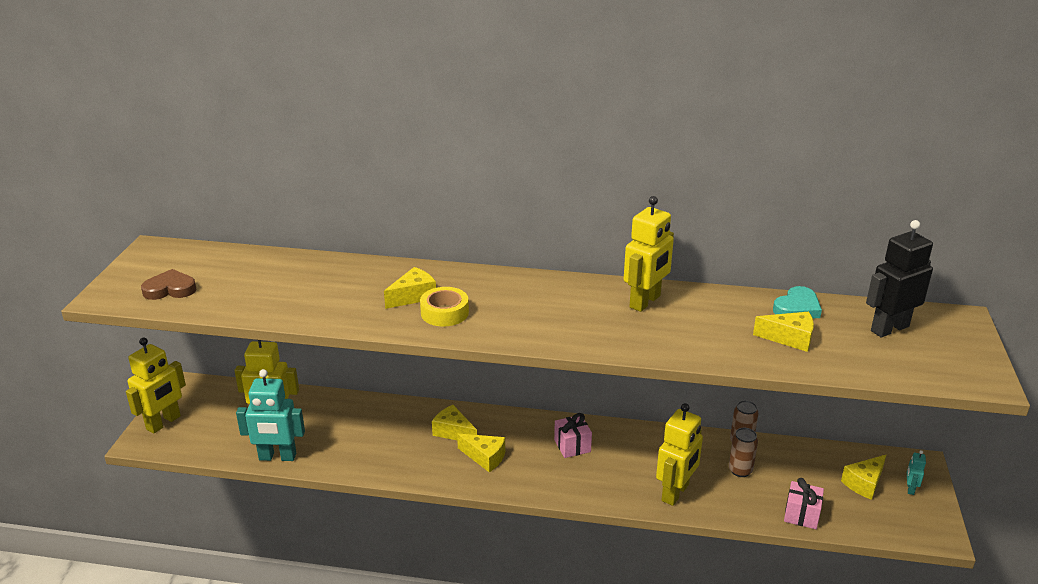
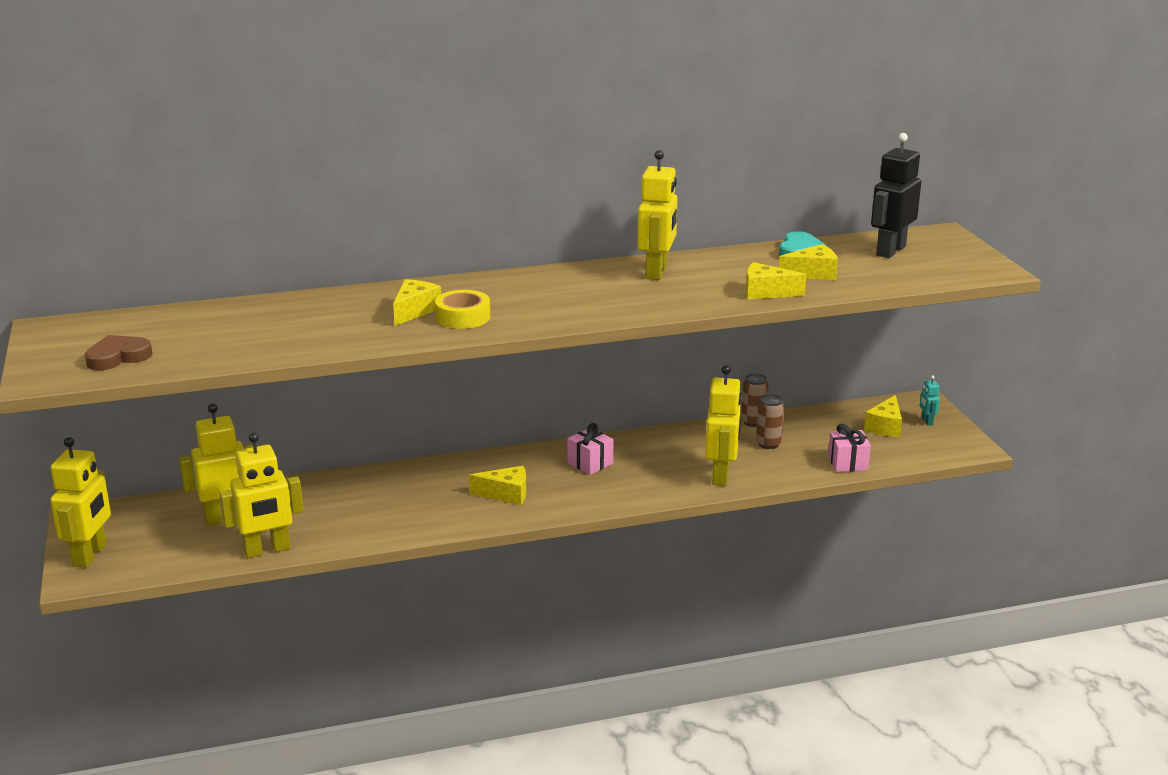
camera: 25 degrees left, 5 degrees down
(277, 457) = (267, 550): turquoise robot -> yellow robot
(453, 432) = (453, 481): yellow cheese -> yellow cheese (766, 292)

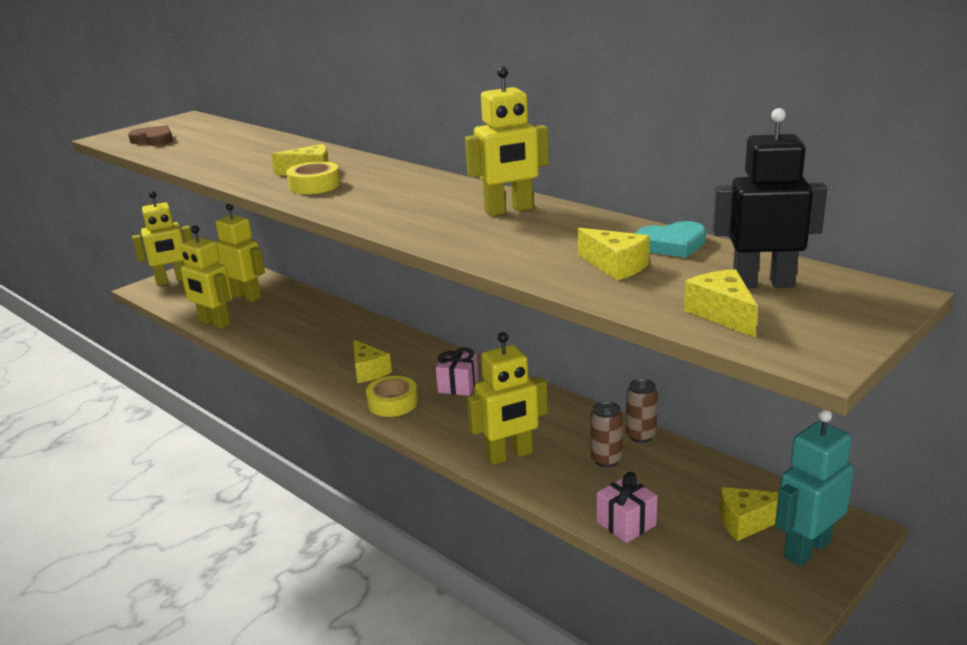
camera: 60 degrees right, 0 degrees up
(579, 498) = (392, 403): none -> yellow tape
(766, 292) = (525, 261): yellow cheese -> yellow cheese (722, 314)
(926, 421) = (806, 549): turquoise robot -> turquoise robot, size x2.23

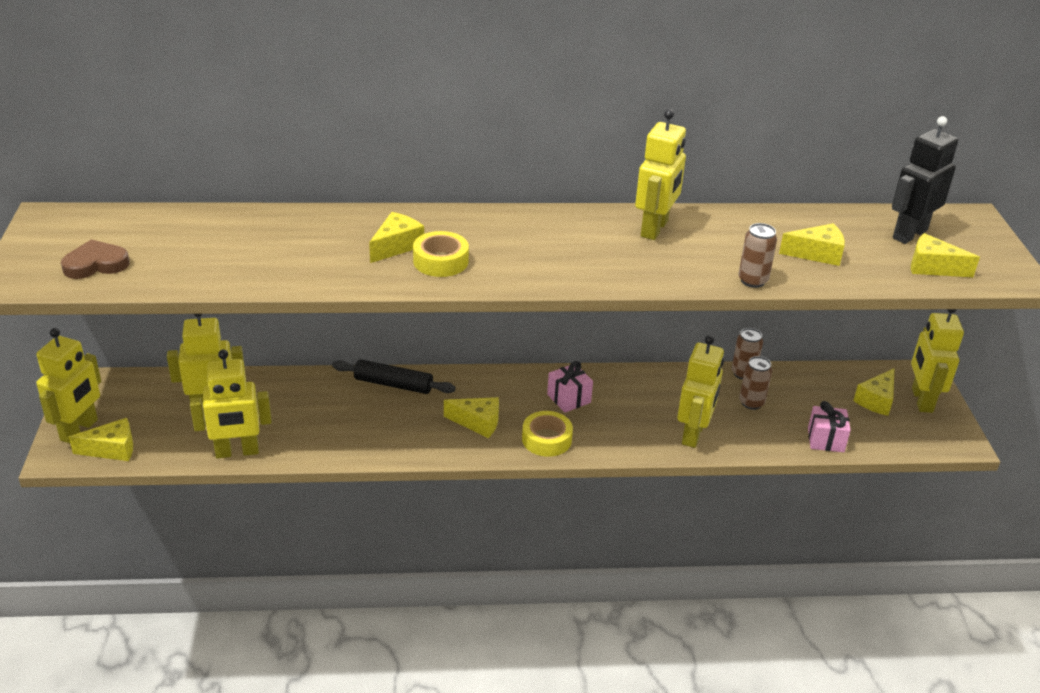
camera: 50 degrees left, 10 degrees up
(167, 295) = (112, 449): none -> yellow cheese
(361, 326) = (393, 384): none -> black rolling pin
(504, 263) = (752, 281): none -> brown can
(672, 245) = (812, 221): turquoise heart -> none
(806, 549) = (921, 400): turquoise robot -> yellow robot

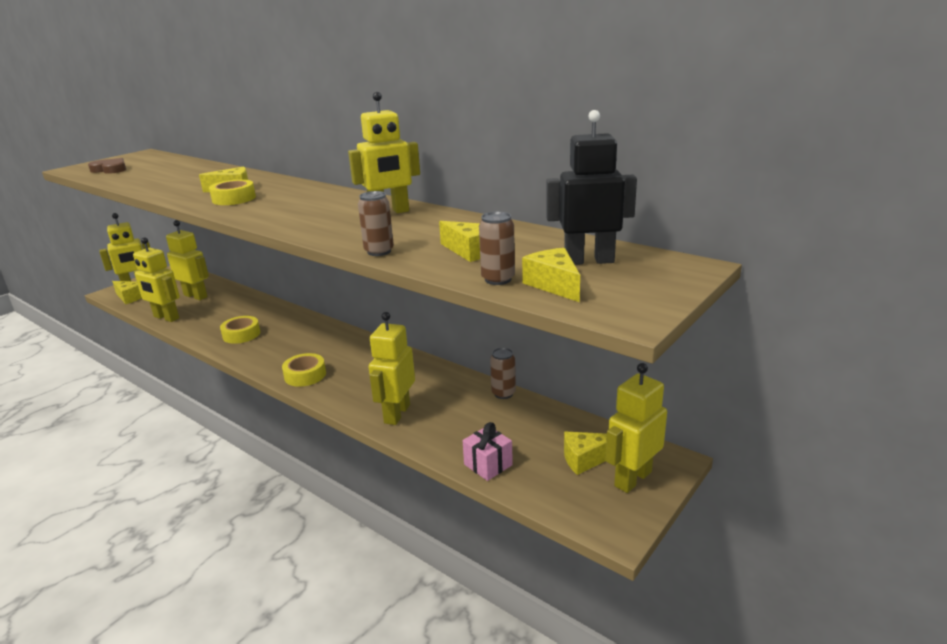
camera: 45 degrees right, 10 degrees down
(385, 429) = (241, 334): none -> yellow tape
(393, 384) = (286, 316): black rolling pin -> none
(478, 423) = (288, 351): yellow cheese -> none
(569, 398) = (360, 360): pink gift -> none
(693, 434) = (396, 414): yellow robot -> yellow robot turned 135 degrees clockwise
(751, 403) = (475, 414): brown can -> brown can (498, 279)

